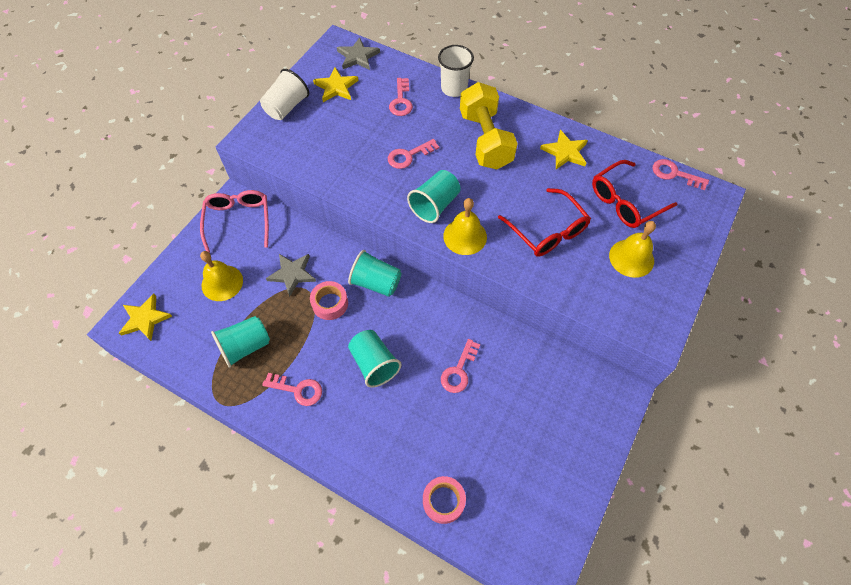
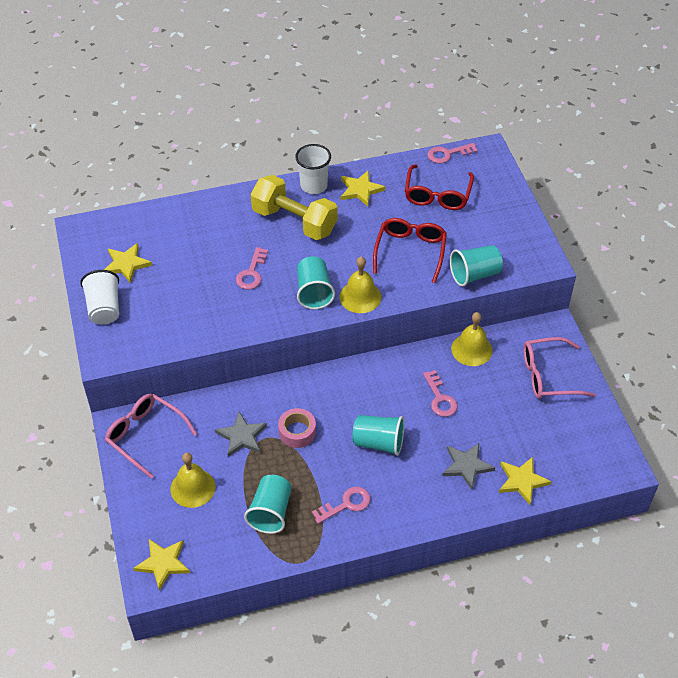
camera: 45 degrees left, 10 degrees down
(358, 56) = (113, 228): grey star -> grey star (466, 466)
(376, 283) = (313, 391): turquoise cup -> turquoise cup (474, 275)
(401, 101) = (194, 238): pink key -> none
(443, 501) = (522, 481): pink tape -> yellow star
(454, 88) = (224, 200): white cup -> white cup (313, 185)
(547, 231) = (410, 251): red glasses -> red glasses turned 90 degrees counterclockwise
(569, 432) = (548, 376): none -> pink glasses
(631, 258) = (481, 229): yellow bell -> yellow bell (471, 349)

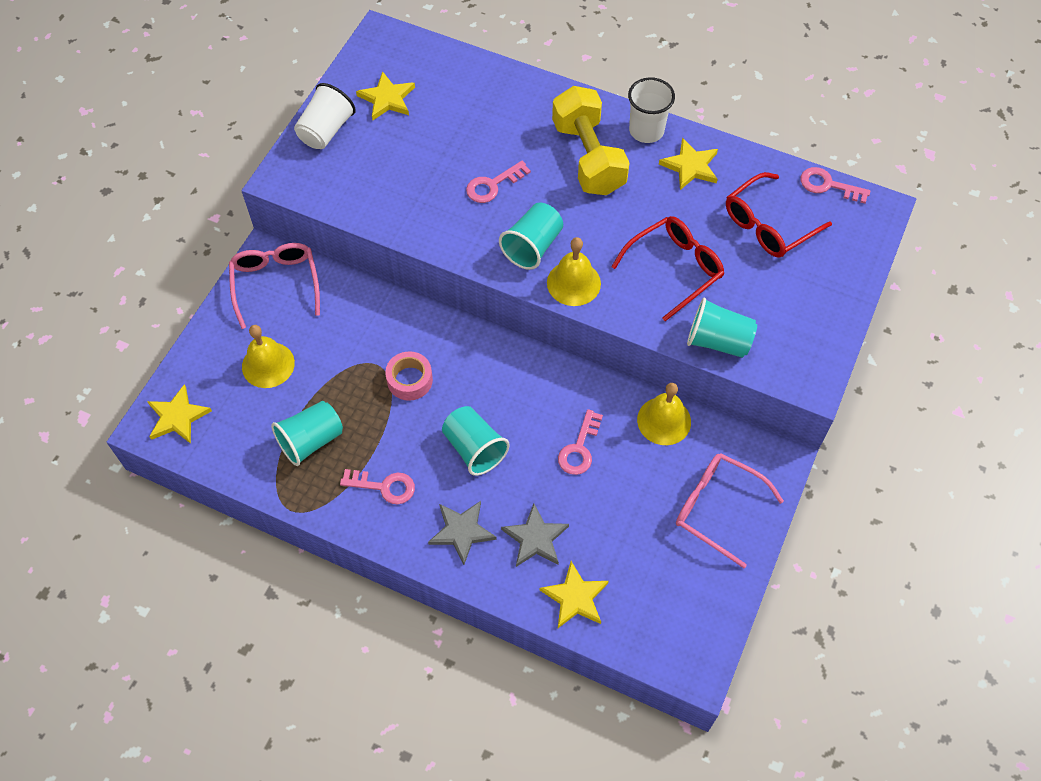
camera: 40 degrees right, 10 degrees up
(242, 436) = (356, 347): grey star -> grey star (462, 531)

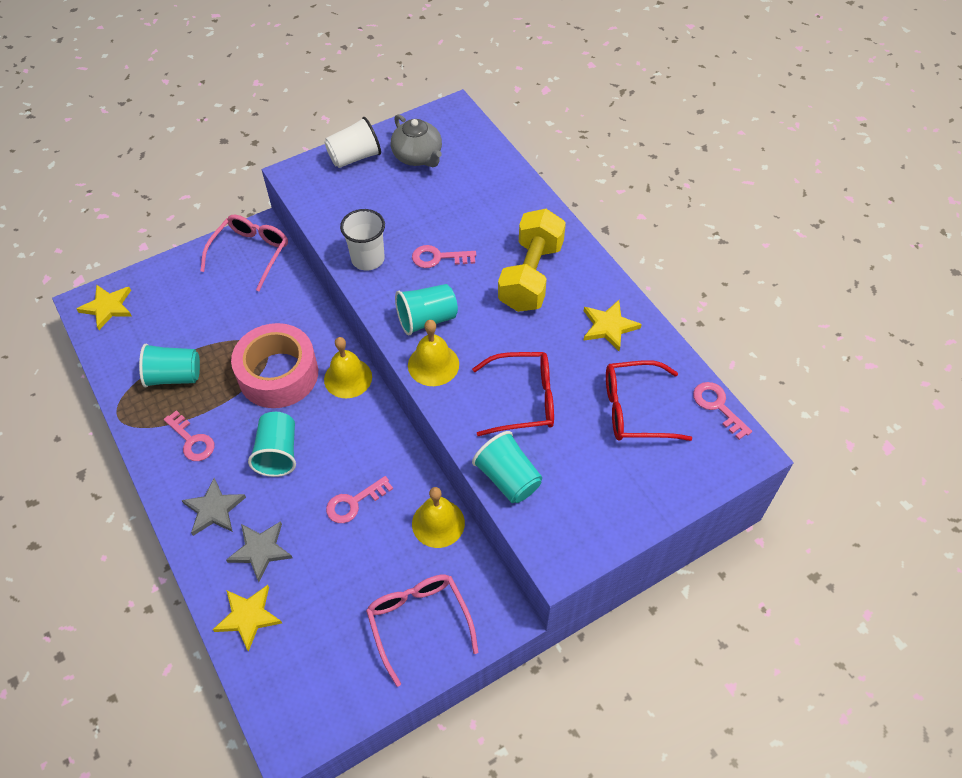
camera: 35 degrees right, 5 degrees down
(268, 364) = (195, 306): yellow bell -> yellow bell (348, 378)
(387, 98) = (418, 156): yellow star -> grey teapot
(409, 380) = (278, 374): pink tape -> pink tape, size x1.94
(646, 130) = (596, 280): white cup -> white cup (368, 259)

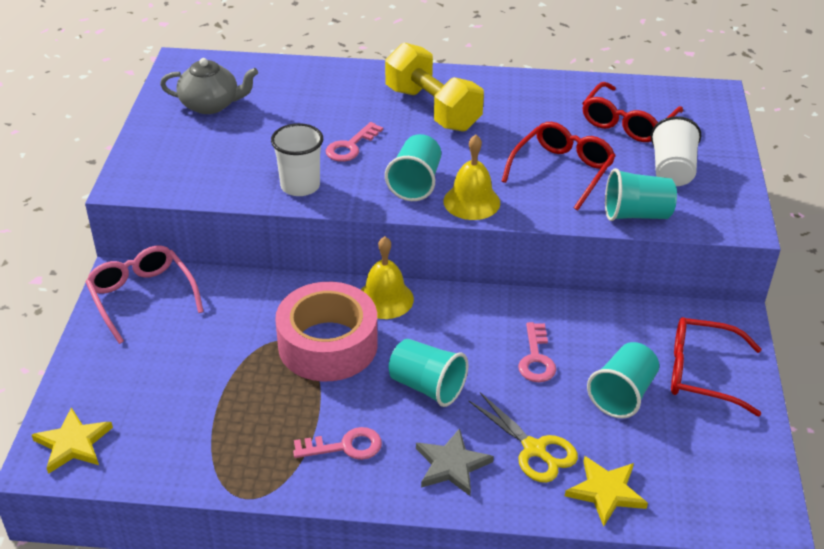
camera: 55 degrees left, 15 degrees down
(174, 376) = (242, 426): turquoise cup -> turquoise cup (622, 394)
(260, 550) = (534, 449): grey star -> yellow scissors
(354, 157) = (158, 139): white cup -> white cup (672, 170)
(419, 622) = (701, 373): pink glasses -> red glasses
(438, 523) = (606, 314): yellow bell -> none
(608, 326) = (531, 97): yellow star -> none
(717, 406) = (661, 86): pink key -> none

